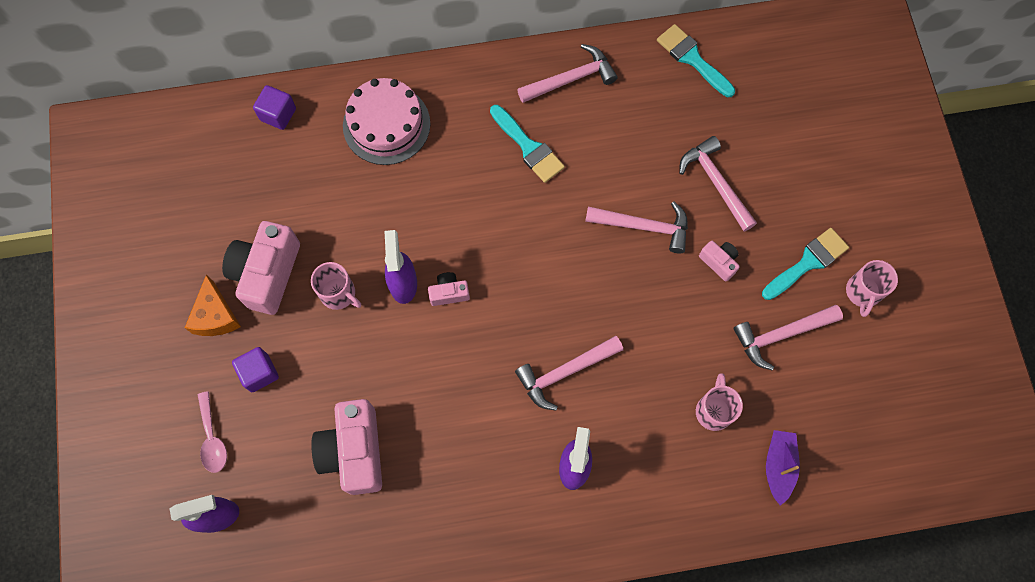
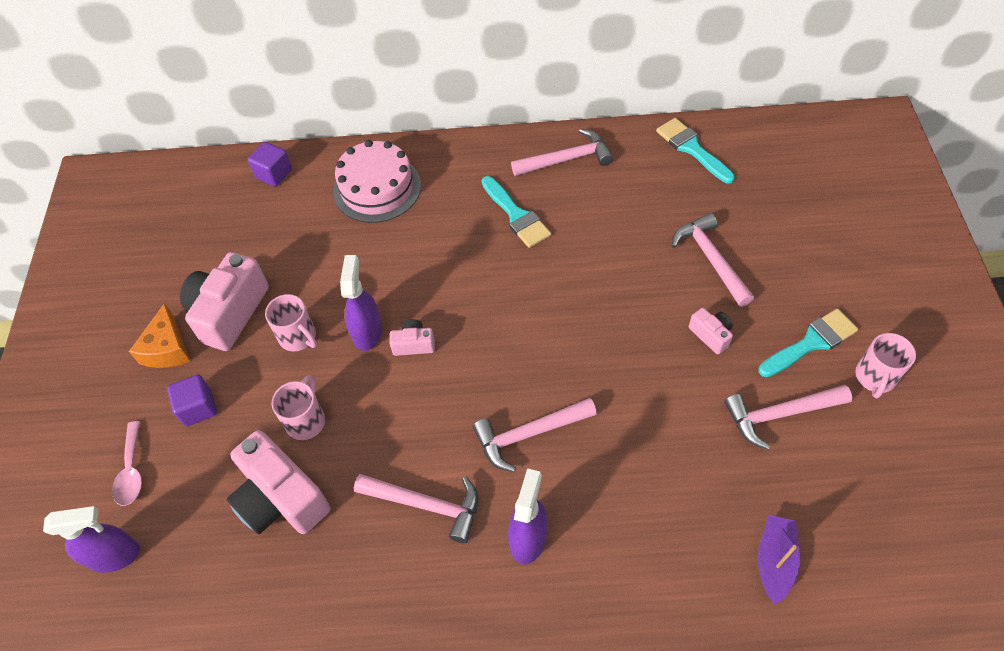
camera: 10 degrees right, 15 degrees down
(354, 451) = (281, 498): pink camera -> pink camera turned 45 degrees counterclockwise
(643, 226) = (630, 295): pink hammer -> pink hammer (426, 505)
(713, 410) = (697, 490): pink mug -> pink mug (306, 420)

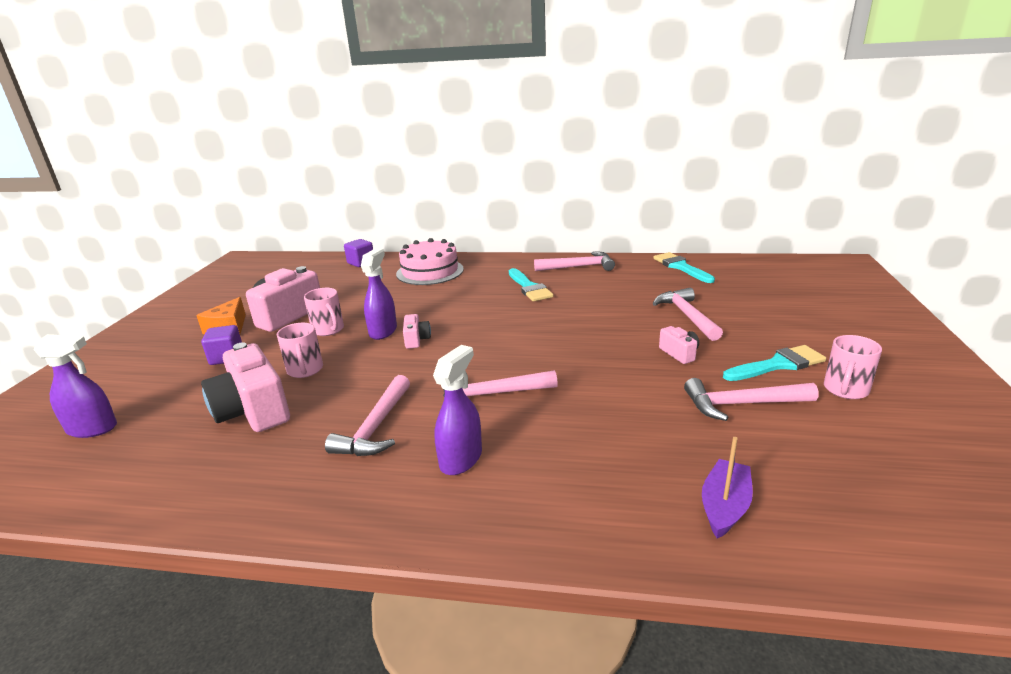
camera: 10 degrees right, 30 degrees down
(131, 471) = (149, 384): pink spoon -> none
(306, 420) = (305, 370): pink mug -> pink mug turned 135 degrees clockwise
(413, 344) = (416, 340): pink camera -> pink camera turned 75 degrees clockwise
(426, 505) = (376, 427): pink hammer -> pink hammer turned 75 degrees clockwise

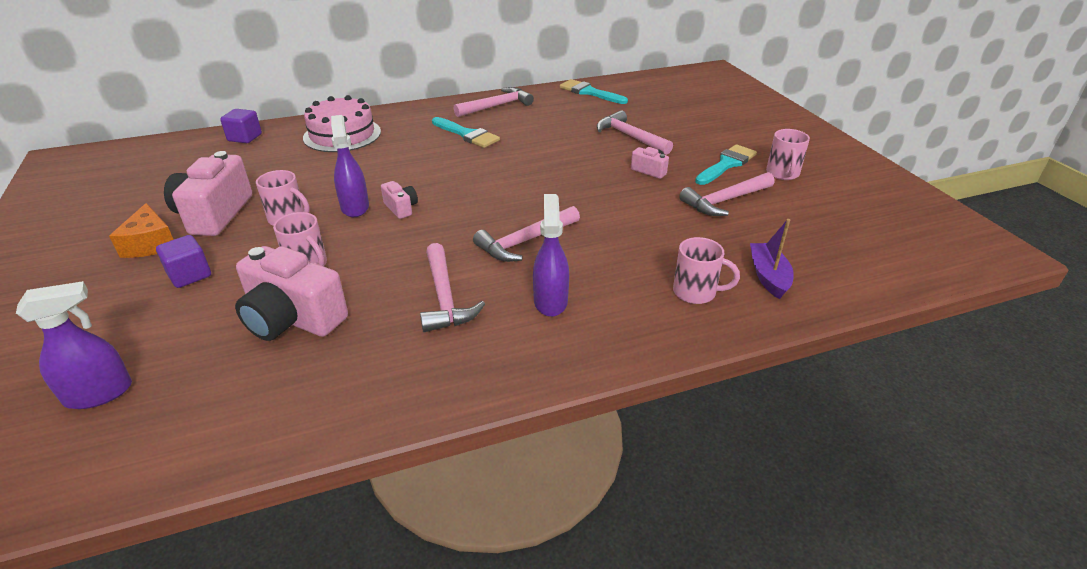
camera: 30 degrees left, 10 degrees up
(619, 497) = (696, 292): none -> pink mug

